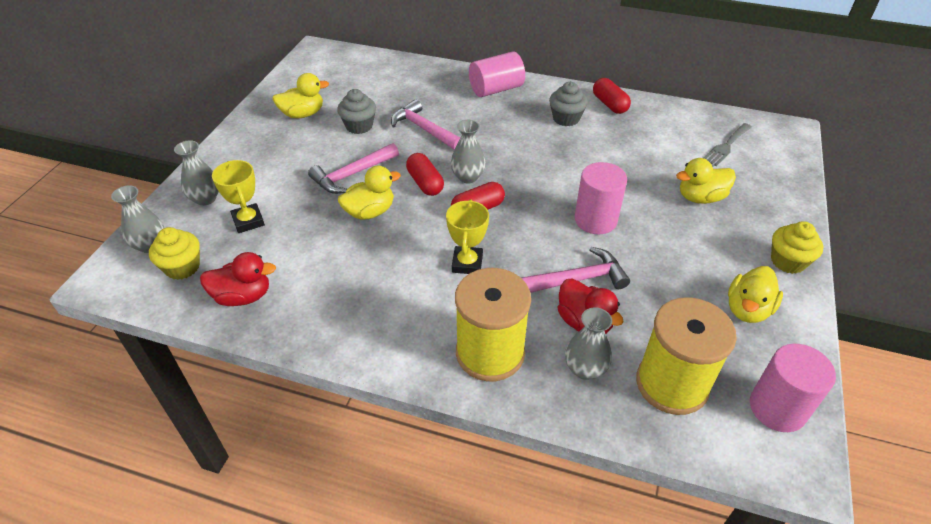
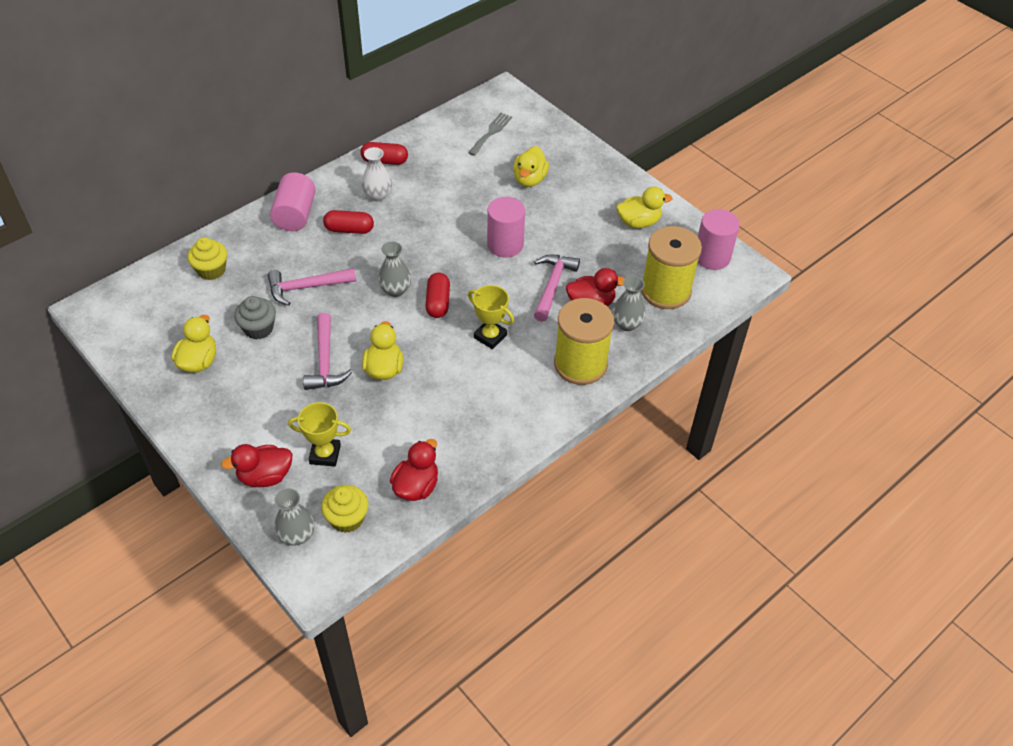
camera: 60 degrees left, 5 degrees up
(205, 199) = (265, 476): grey vase -> red duck
(425, 183) = (379, 319): red capsule -> red capsule (349, 229)
(566, 118) = (378, 195): grey cupcake -> white vase
(726, 146) = (491, 132): grey fork -> grey fork turned 135 degrees counterclockwise
(747, 309) = (638, 222): yellow duck -> yellow duck turned 75 degrees counterclockwise
(788, 261) = (617, 178): yellow cupcake -> yellow cupcake (211, 270)

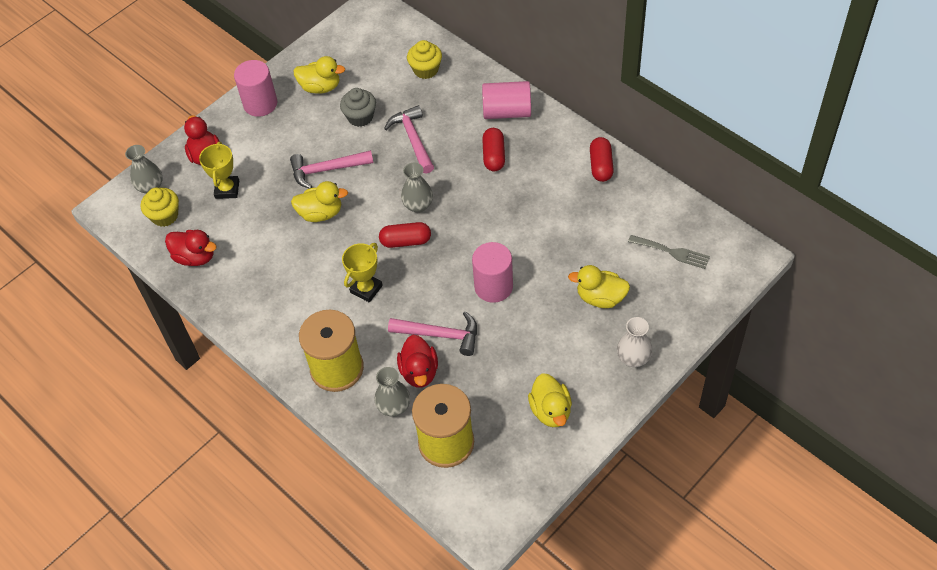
camera: 90 degrees right, 5 degrees up
(378, 195) = (547, 169): white vase -> white vase (633, 358)
(712, 257) = (506, 489): pink cylinder -> pink cylinder (260, 104)

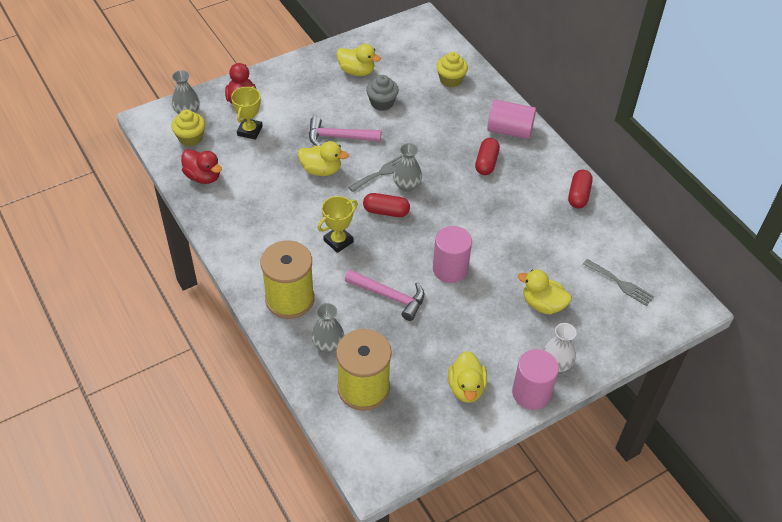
camera: 10 degrees right, 5 degrees down
(260, 104) = (302, 72): pink cylinder -> pink cylinder (531, 393)
(386, 198) = (381, 173): none -> grey fork
(413, 139) = (420, 131): pink hammer -> none
(419, 372) = (360, 322): red duck -> none

